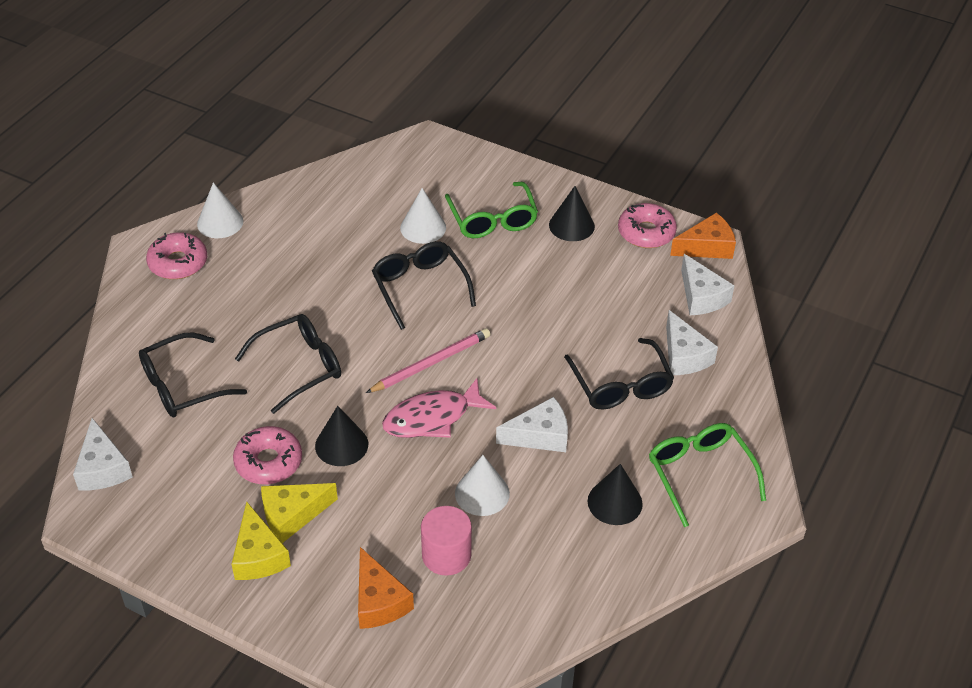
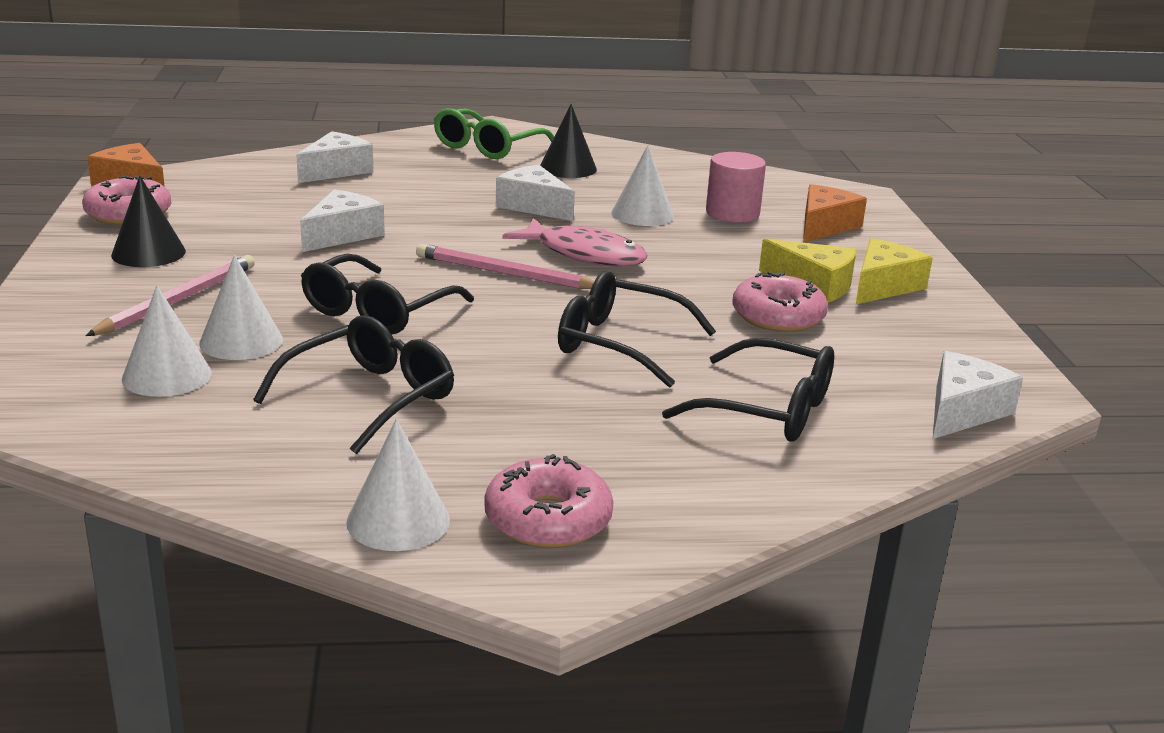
camera: 125 degrees left, 20 degrees down
(341, 445) = (692, 287): black cone -> none
(404, 195) = (167, 375): none -> white cone
(492, 219) = (178, 300): green glasses -> pink pencil
(621, 385) = (415, 187): black glasses -> black glasses (370, 397)
(701, 296) = (229, 176): white cheese -> white cheese (342, 234)

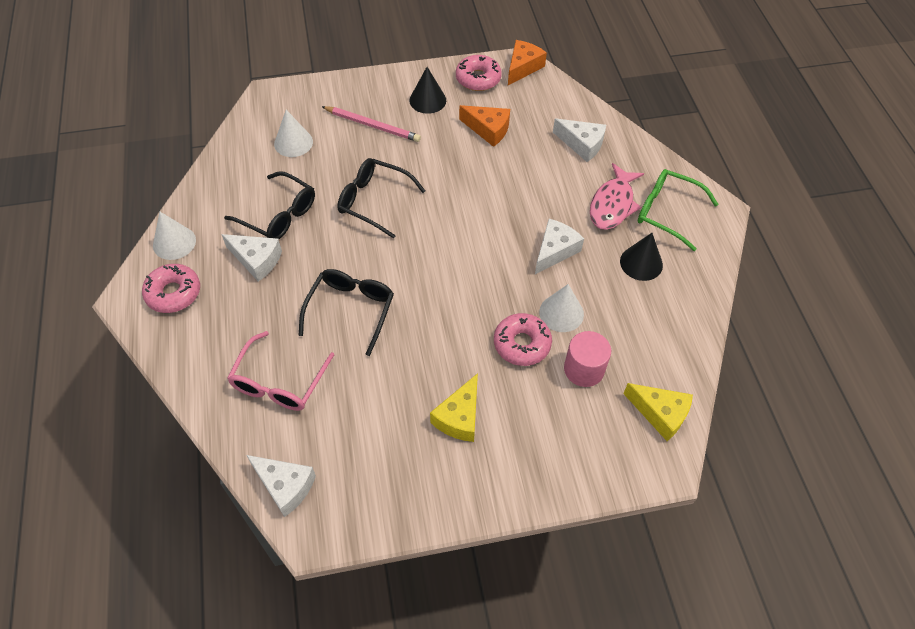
camera: 85 degrees right, 30 degrees up
(241, 341) = (331, 158): white cone -> none
(342, 234) = (475, 168): white cheese -> white cheese (256, 260)
(504, 273) = (437, 248): pink pencil -> none
(584, 254) = (478, 285): pink fish -> pink fish (612, 204)
(767, 409) = (279, 382): black glasses -> pink glasses
(778, 317) = (402, 392): pink donut -> pink donut (522, 344)
(824, 226) = (577, 432): orange cheese -> orange cheese (488, 130)
(883, 286) = (467, 462): yellow cheese -> yellow cheese (660, 414)

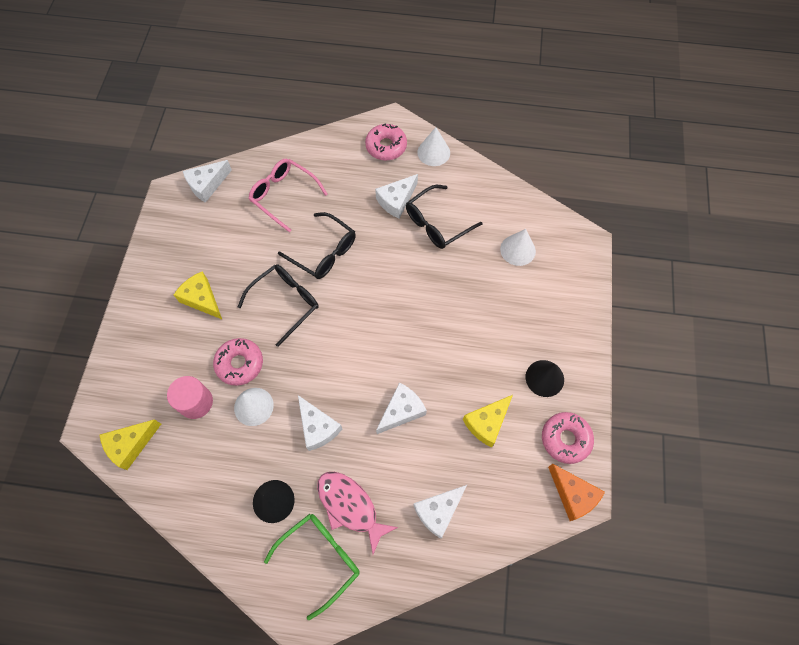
camera: 110 degrees right, 10 degrees up
(372, 125) = (522, 318): pink pencil -> none
(374, 201) = (428, 296): black glasses -> black glasses (285, 303)
(488, 130) = (486, 423): orange cheese -> yellow cheese
(506, 191) = (402, 411): none -> white cheese

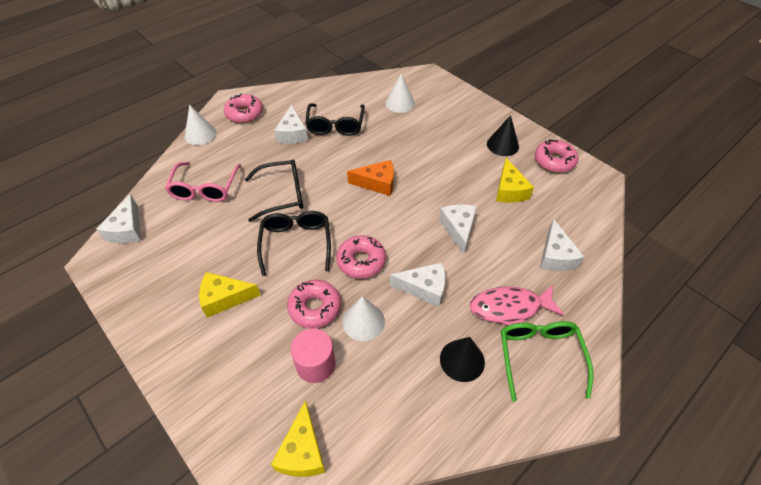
camera: 50 degrees left, 15 degrees down
(284, 195) = (205, 188): pink glasses -> pink glasses turned 75 degrees counterclockwise
(306, 362) = (361, 261): none -> pink donut
(433, 152) = (281, 96): white cone -> white cone (200, 134)
(573, 495) = (596, 181): orange cheese -> orange cheese (377, 183)

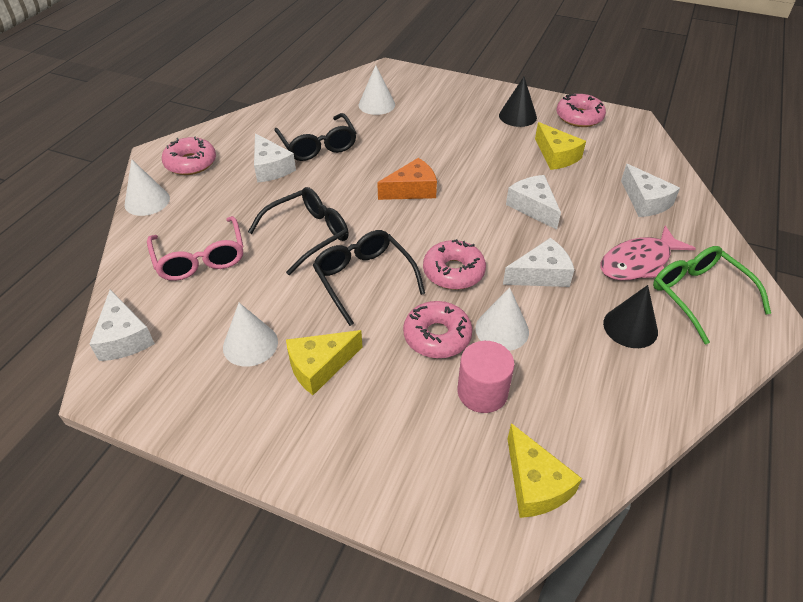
camera: 25 degrees left, 5 degrees down
(194, 264) = (250, 344): none -> white cone

